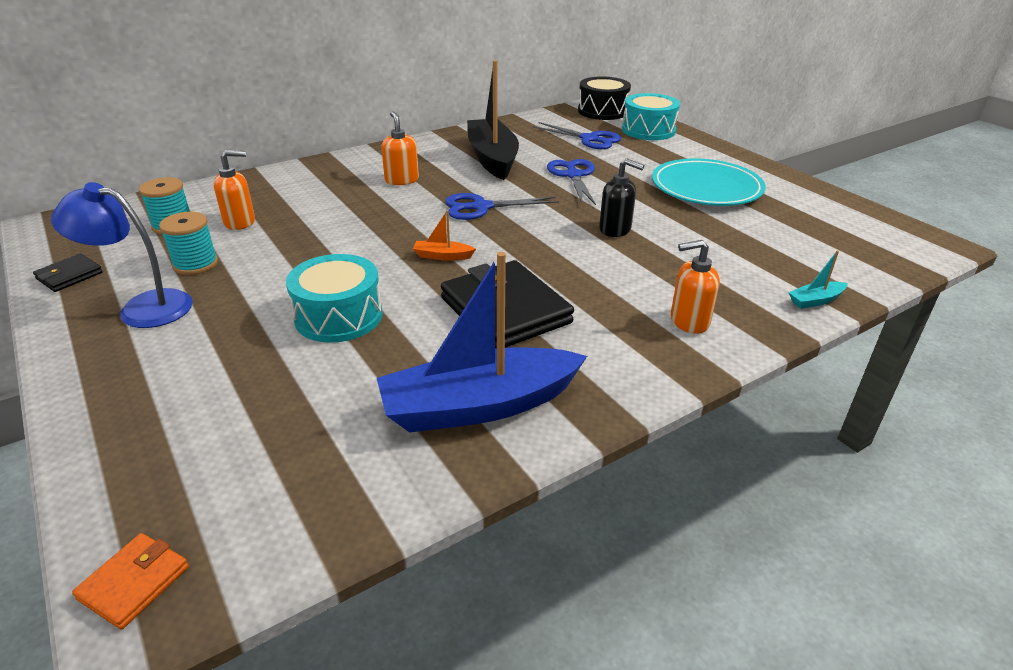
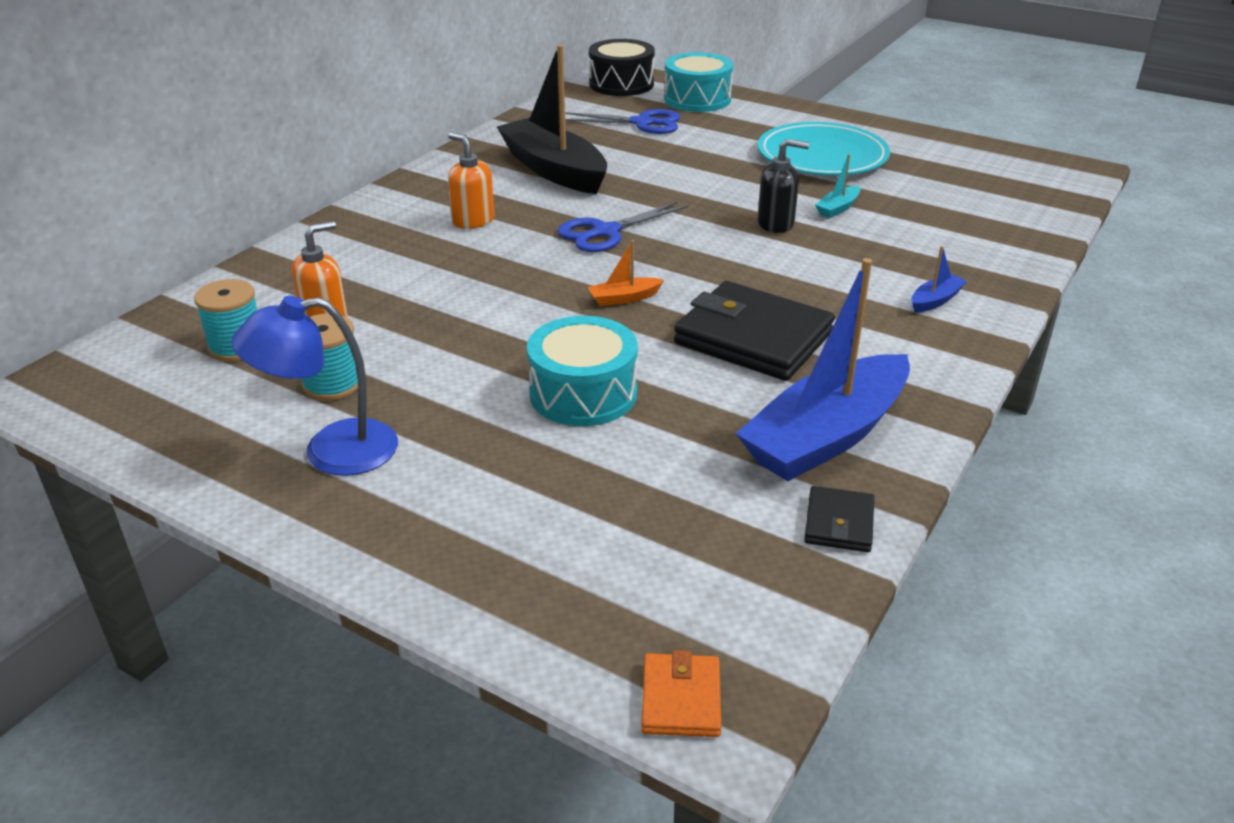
camera: 25 degrees left, 0 degrees up
(69, 276) = (175, 444): black wallet -> black wallet (839, 523)
(573, 175) = (669, 171): blue scissors -> none
(689, 321) = (935, 300): orange soap dispenser -> blue boat
(815, 300) = (1024, 251): turquoise boat -> turquoise boat (838, 208)

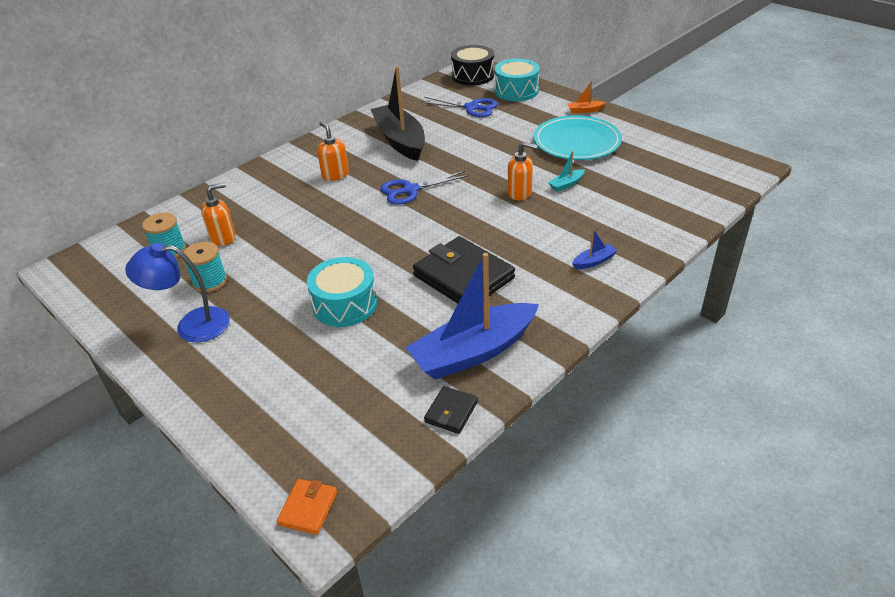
camera: 15 degrees right, 5 degrees up
(624, 298) = (399, 240): orange boat -> orange boat (584, 110)
(776, 224) = (520, 193): black soap dispenser -> orange soap dispenser

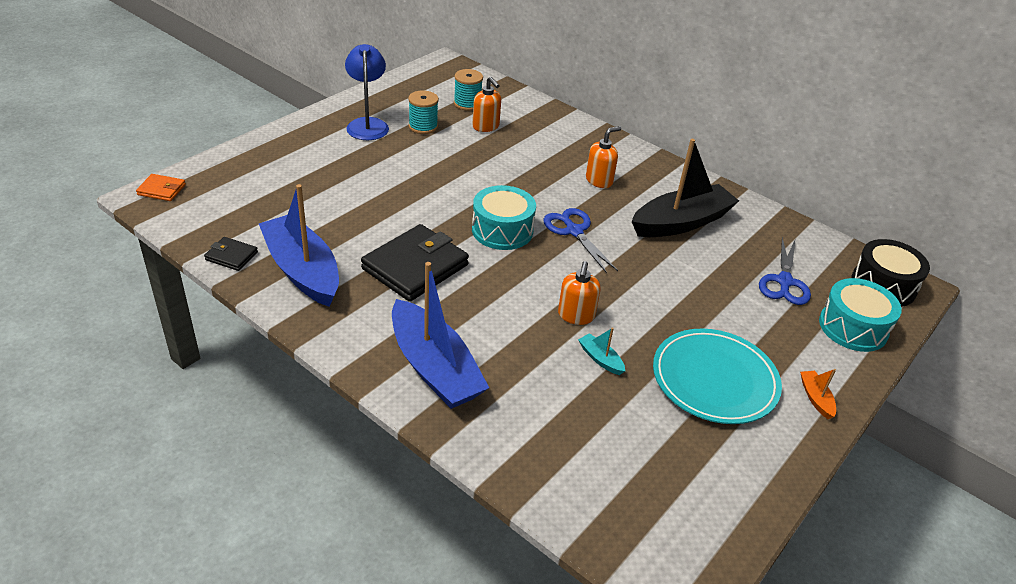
camera: 80 degrees right, 0 degrees up
(345, 304) = (382, 196): turquoise drum -> turquoise drum (502, 230)
(594, 261) = (434, 368): blue boat -> blue boat, size x2.49

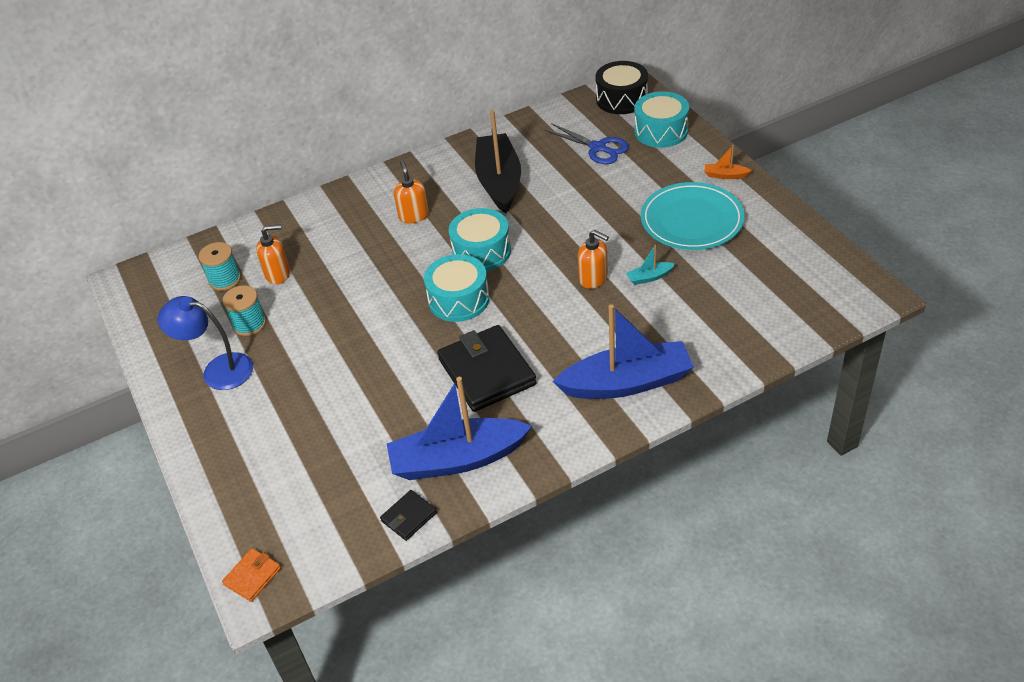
camera: 60 degrees left, 5 degrees up
(574, 231) = (481, 251): blue scissors -> turquoise drum

